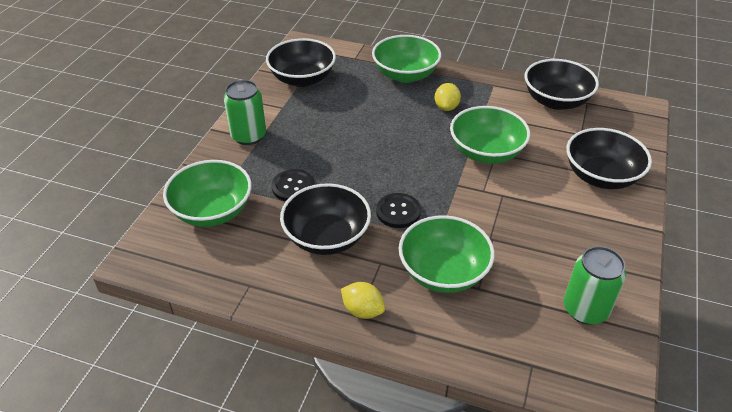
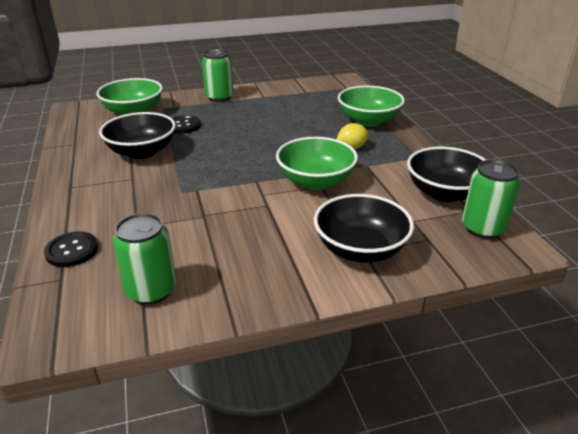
camera: 55 degrees right, 10 degrees down
(302, 79) = (305, 92): black bowl -> none
(363, 310) = (76, 187): yellow lemon -> none
(398, 211) = (196, 168): black button -> black button (72, 250)
(443, 272) = (143, 206): green bowl -> none
(612, 110) = (482, 228): none -> green can

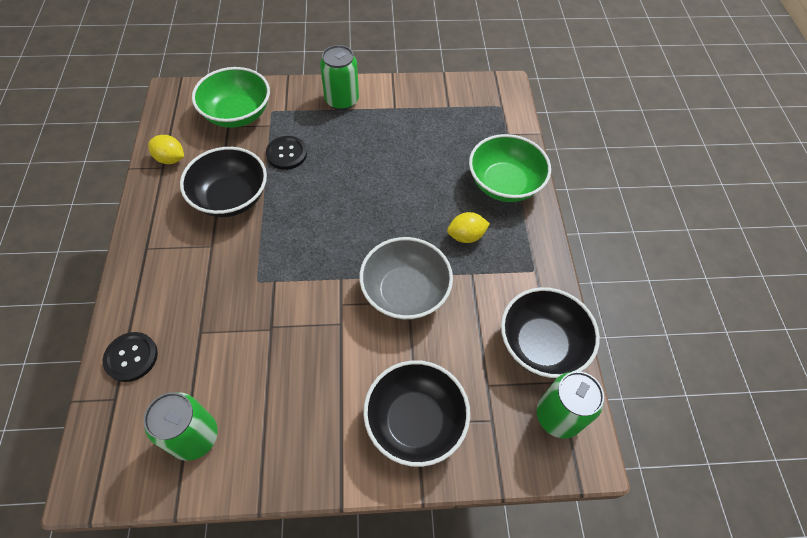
camera: 10 degrees right, 25 degrees up
(81, 139) = (170, 159): none -> yellow lemon
(315, 181) = (405, 292): green bowl -> grey bowl

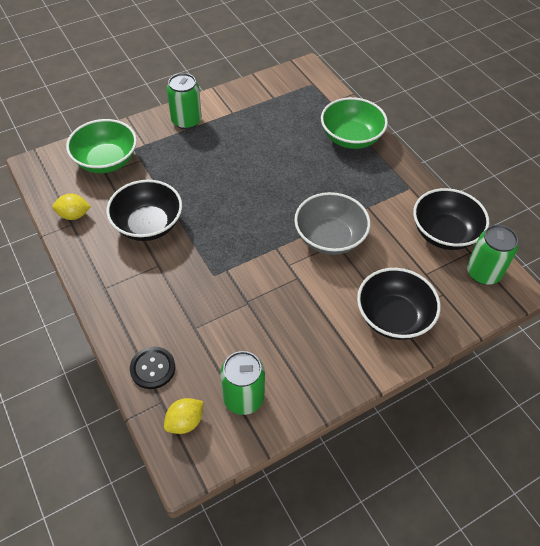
camera: 25 degrees left, 5 degrees down
(286, 154) = (170, 176): black button -> none
(466, 236) = (347, 183): yellow lemon -> yellow lemon (185, 422)

